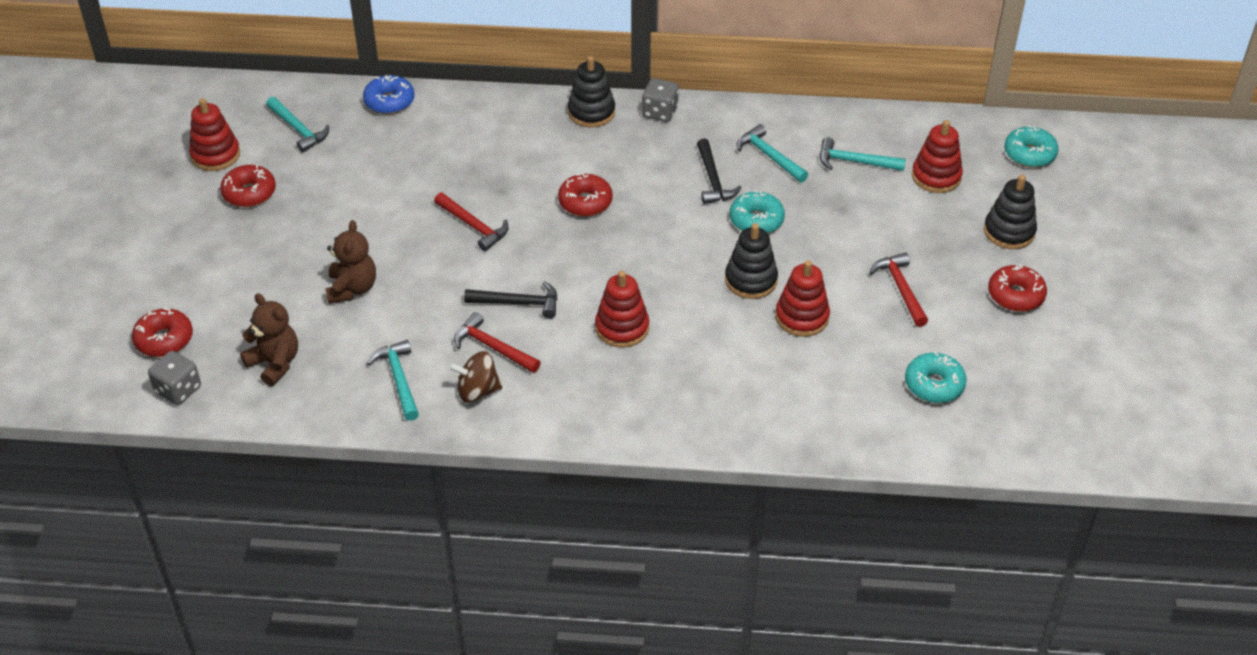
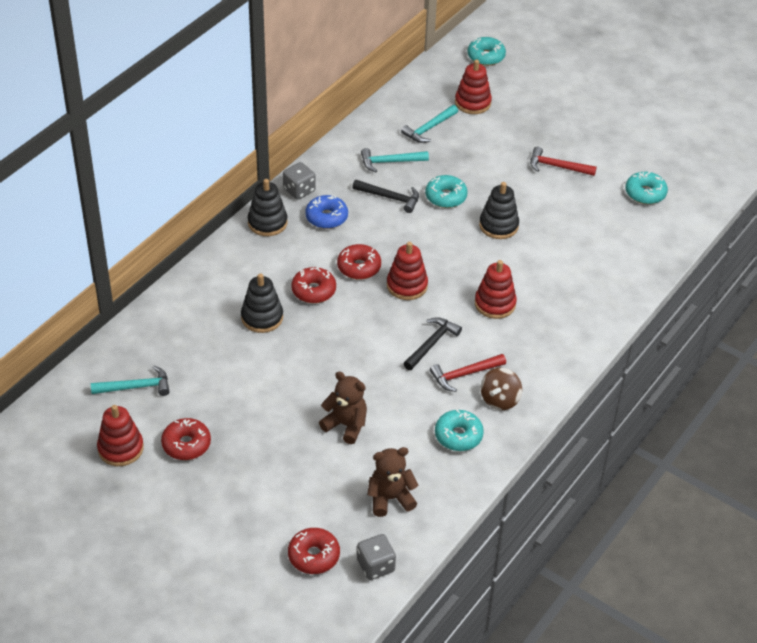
camera: 60 degrees left, 0 degrees up
(389, 102) = (152, 322): blue donut -> blue donut (326, 217)
(399, 379) = (458, 436): turquoise hammer -> turquoise donut
(473, 226) = (335, 334): red hammer -> none
(802, 317) = (548, 219): red stacking toy -> red stacking toy (407, 285)
(1009, 232) = (545, 99): black stacking toy -> black stacking toy (262, 317)
(1015, 295) = (599, 125): red donut -> red donut (313, 290)

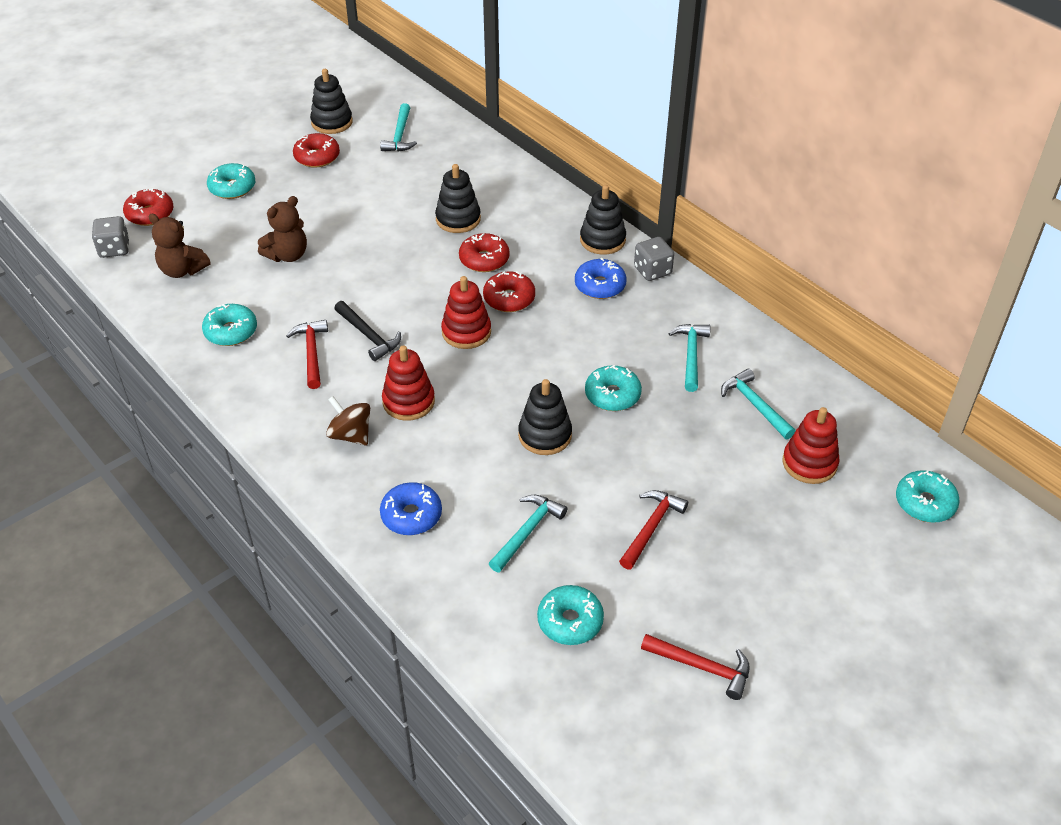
camera: 105 degrees right, 0 degrees up
(120, 448) = (332, 122): red stacking toy -> black stacking toy
(254, 500) = (232, 188): none -> turquoise donut
(390, 198) = (622, 344): black hammer -> none
(390, 498) = (182, 270): brown teddy bear -> brown teddy bear turned 120 degrees clockwise
(500, 399) = (262, 374): brown spinning top -> brown spinning top (351, 435)
(587, 221) = (527, 532): none -> turquoise hammer
(599, 280) = (411, 515): none -> blue donut
(649, 137) = (702, 667): none -> red hammer

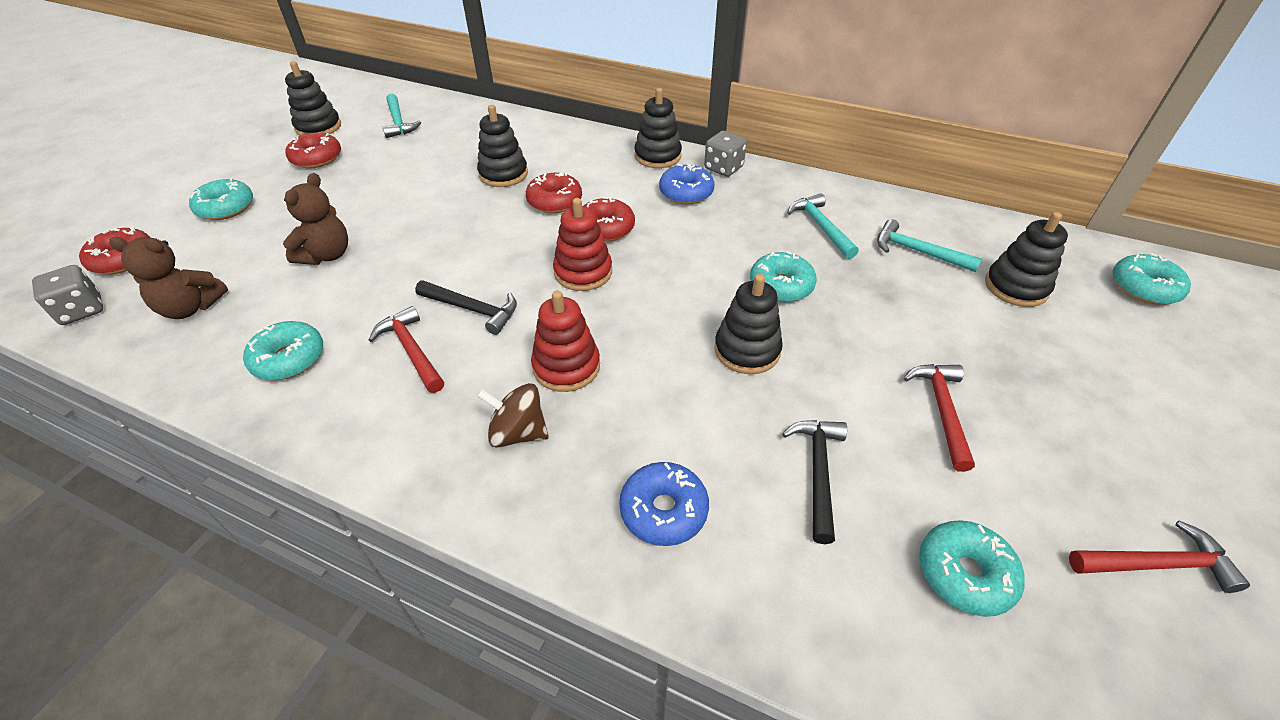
camera: 25 degrees left, 0 degrees up
(527, 532) = (818, 472): turquoise hammer -> black hammer
(809, 463) = (1016, 287): red stacking toy -> black stacking toy

